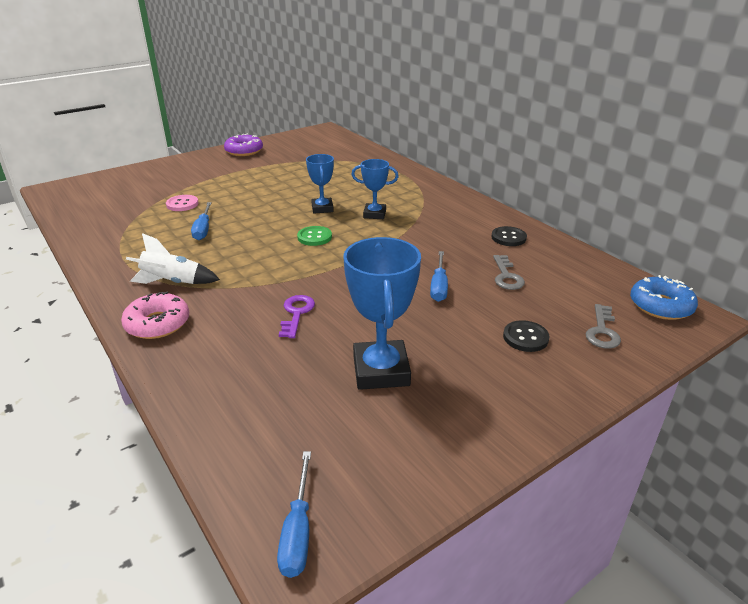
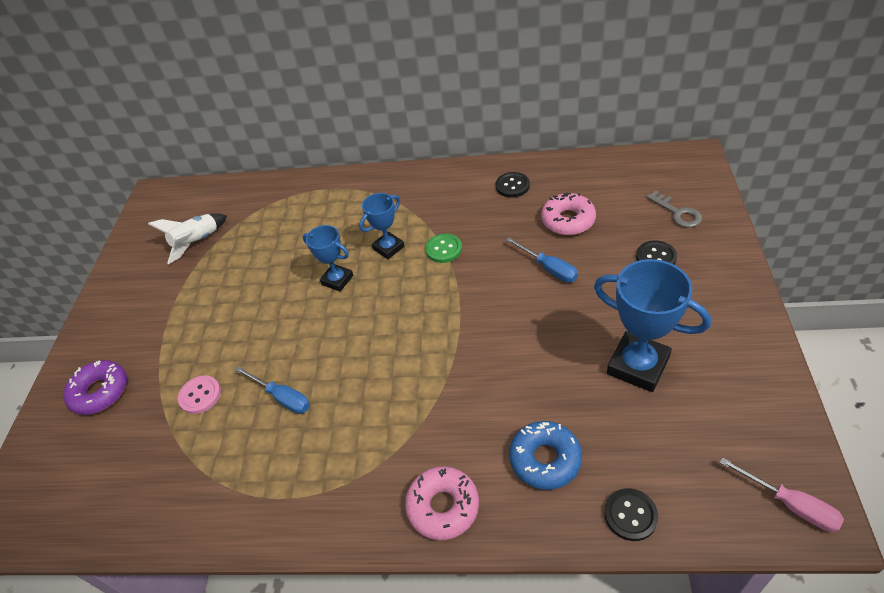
camera: 45 degrees left, 15 degrees up
(172, 282) = (372, 466): white rocket -> white rocket (197, 242)
(211, 421) = (630, 515): none -> black button
(244, 151) = (124, 285): purple donut -> purple donut (100, 392)
(296, 313) = (513, 385): purple key -> none
(298, 531) = (790, 505): blue screwdriver -> pink screwdriver
(314, 237) = (389, 312): green button -> green button (444, 249)
(506, 276) = (568, 220): grey key -> pink donut
(660, 306) = (670, 165): blue donut -> blue donut (545, 459)

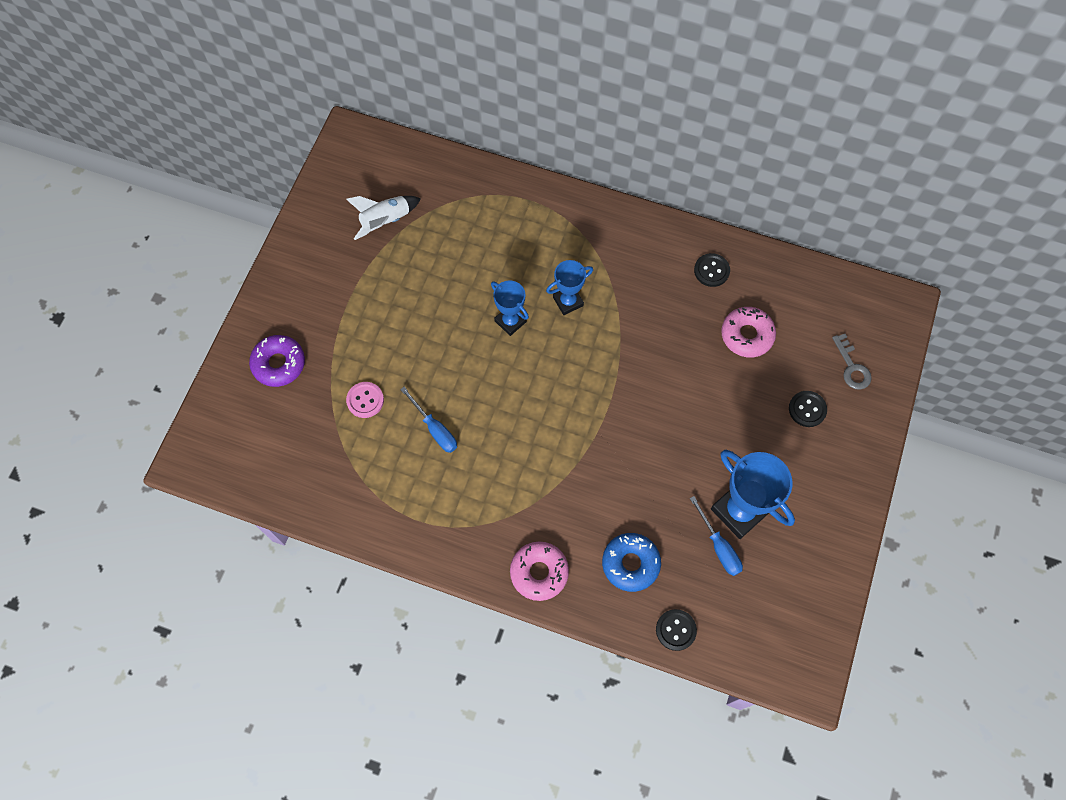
camera: 10 degrees right, 20 degrees up
(444, 249) = (619, 324): green button -> none
(549, 268) = (706, 384): blue screwdriver -> blue screwdriver (719, 547)
(790, 505) = (795, 665): pink screwdriver -> none

